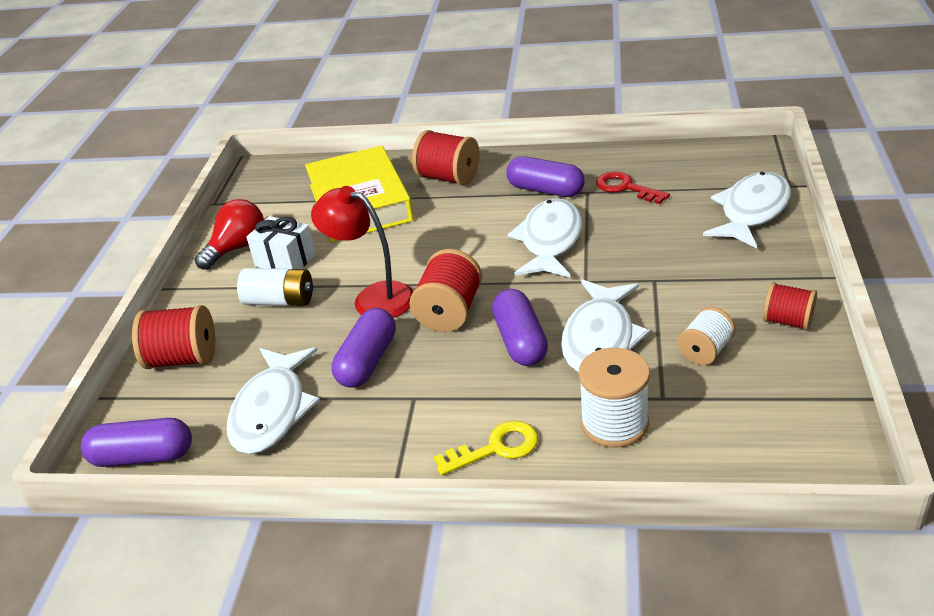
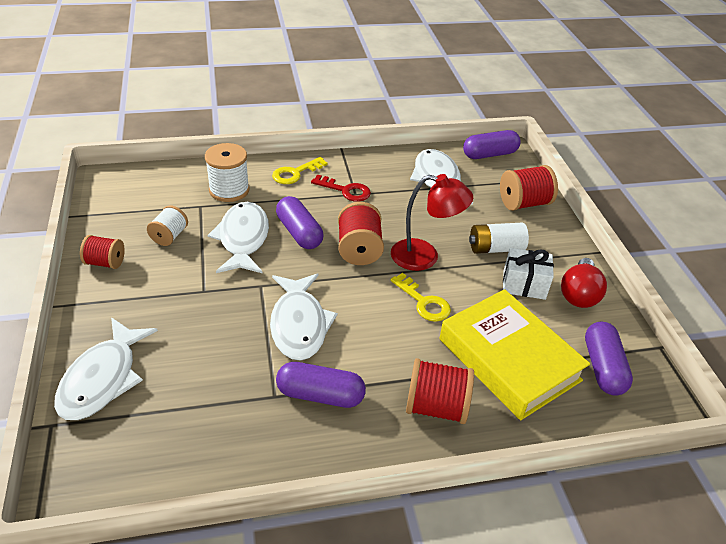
camera: 155 degrees right, 5 degrees up
(367, 361) = (398, 211): purple capsule -> purple capsule (603, 367)
(407, 252) = (424, 302): none -> yellow key
(626, 188) = (233, 405): red key -> red key (345, 190)

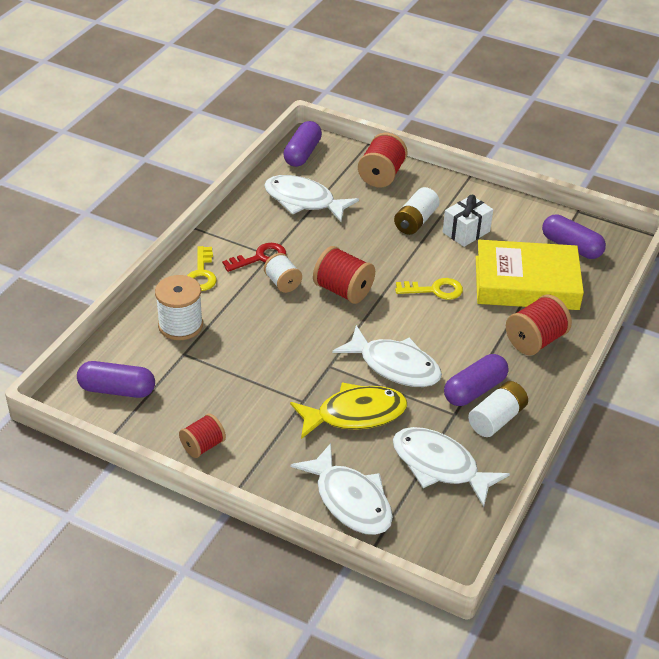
camera: 50 degrees left, 0 degrees up
(169, 236) = (208, 391): white spool -> white spool (282, 283)
(214, 329) = (355, 414): none -> yellow fish
(243, 239) = (260, 348): white fish -> white fish (439, 466)
(296, 432) = (496, 419): none -> white battery
(299, 233) = (287, 312): purple capsule -> purple capsule (117, 390)
(424, 257) = (387, 261): red lamp -> none
(579, 294) = (500, 213): red light bulb -> none

